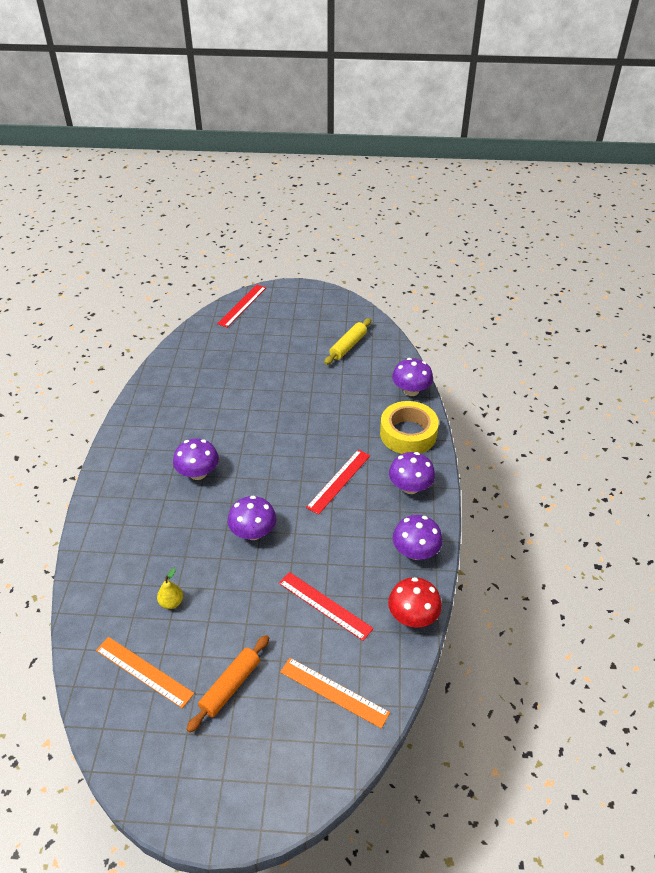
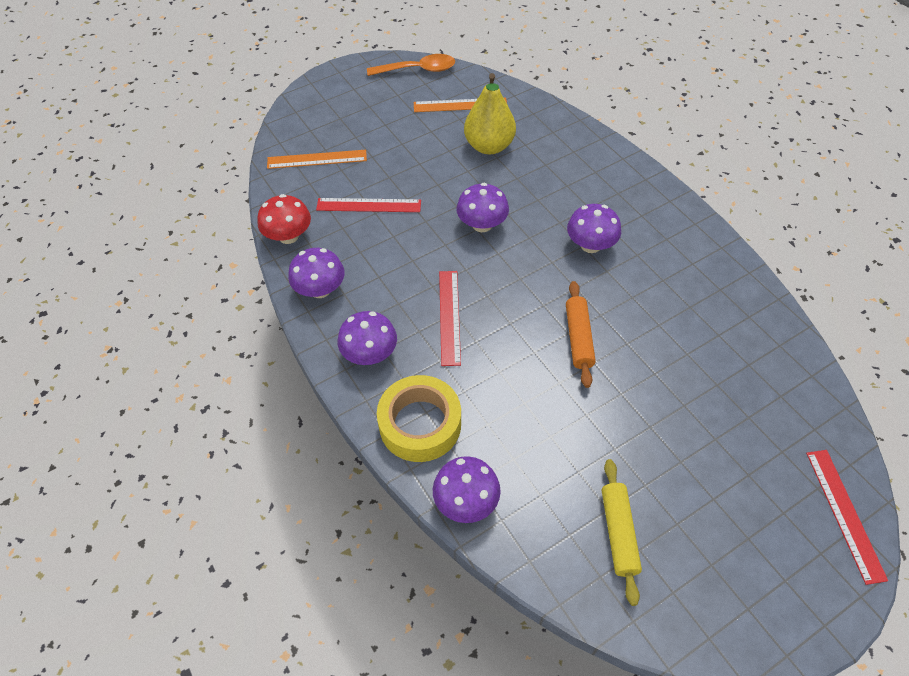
camera: 145 degrees right, 10 degrees up
(131, 760) = (418, 70): none -> orange spoon
(171, 602) = (489, 146): yellow pear -> yellow pear, size x2.17
(230, 686) = (393, 127): orange rolling pin -> orange rolling pin (579, 338)

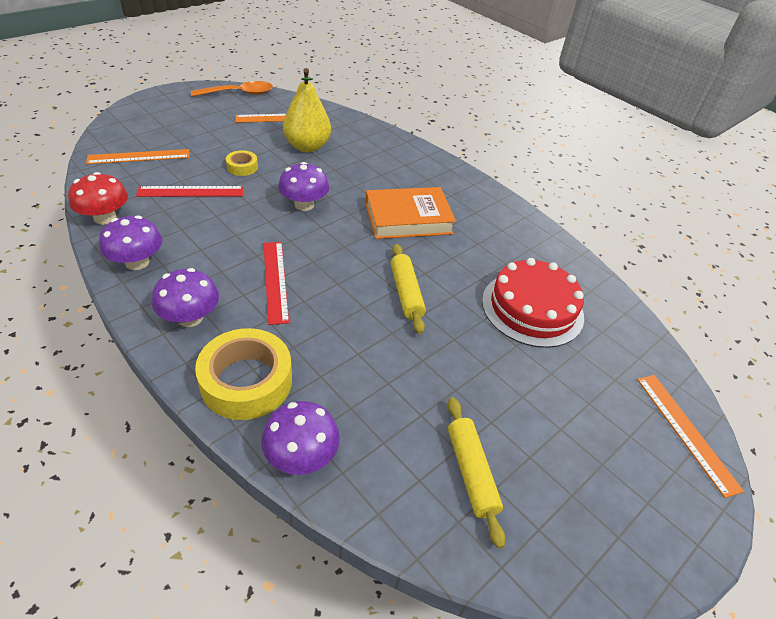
camera: 15 degrees left, 10 degrees down
(420, 174) = (242, 167): none -> yellow tape
(579, 338) = (406, 293): orange rolling pin -> yellow rolling pin
(590, 245) = (408, 218): purple mushroom -> orange book
(709, 363) = (532, 308): none -> red cake
(845, 514) = (686, 431): red ruler -> orange ruler

